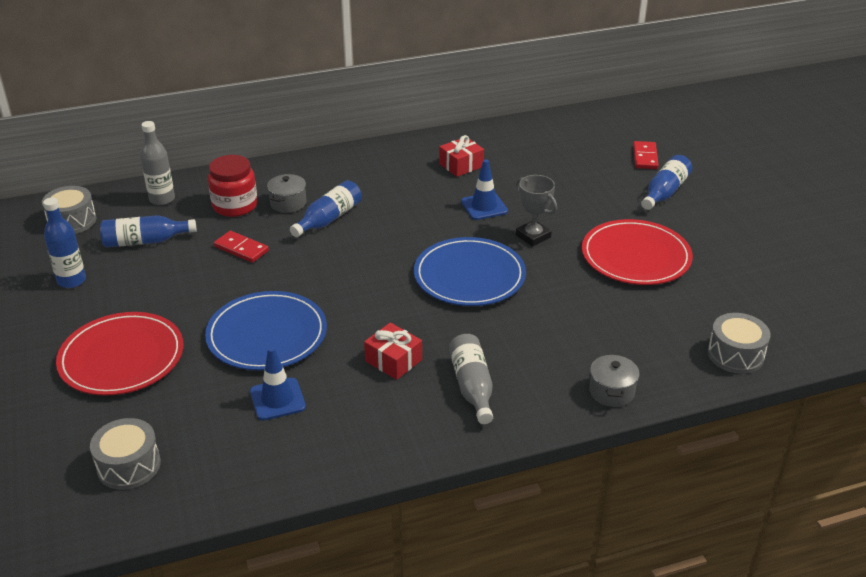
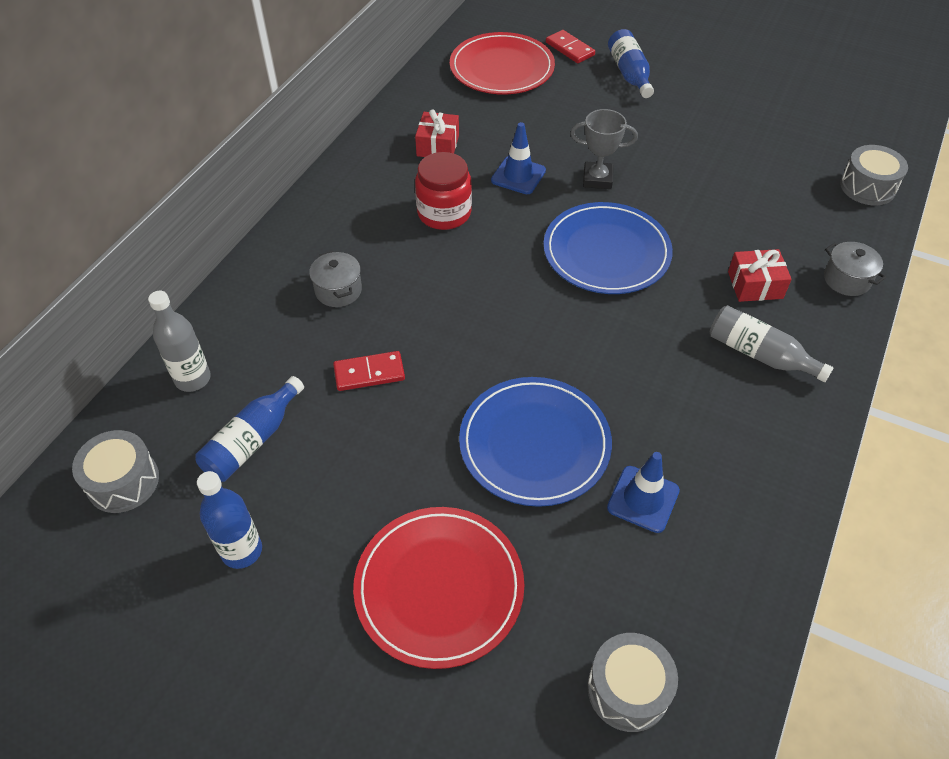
camera: 45 degrees left, 15 degrees up
(235, 206) = (287, 330): red jar -> red jar (444, 213)
(329, 219) = (403, 280): blue bottle -> none
(393, 360) = (671, 380): red gift -> red gift (755, 285)
(635, 256) = (693, 147): red plate -> red plate (502, 68)

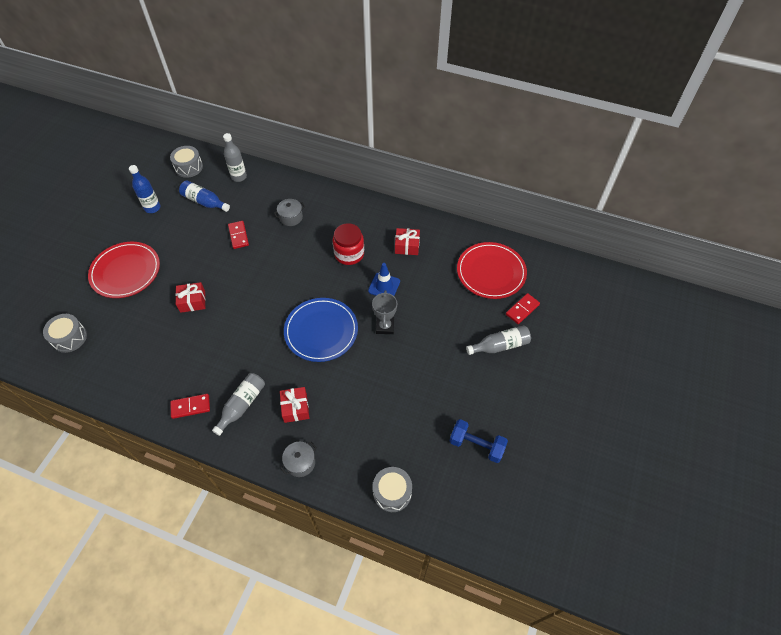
camera: 85 degrees right, 5 degrees up
(534, 443) = (192, 301): blue plate -> red gift
(629, 74) = (500, 345): blue bottle -> grey bottle
(643, 499) = (157, 345): blue traffic cone -> none
(773, 429) = (190, 407): none -> red domino
(783, 108) = (476, 445): none -> blue dumbbell

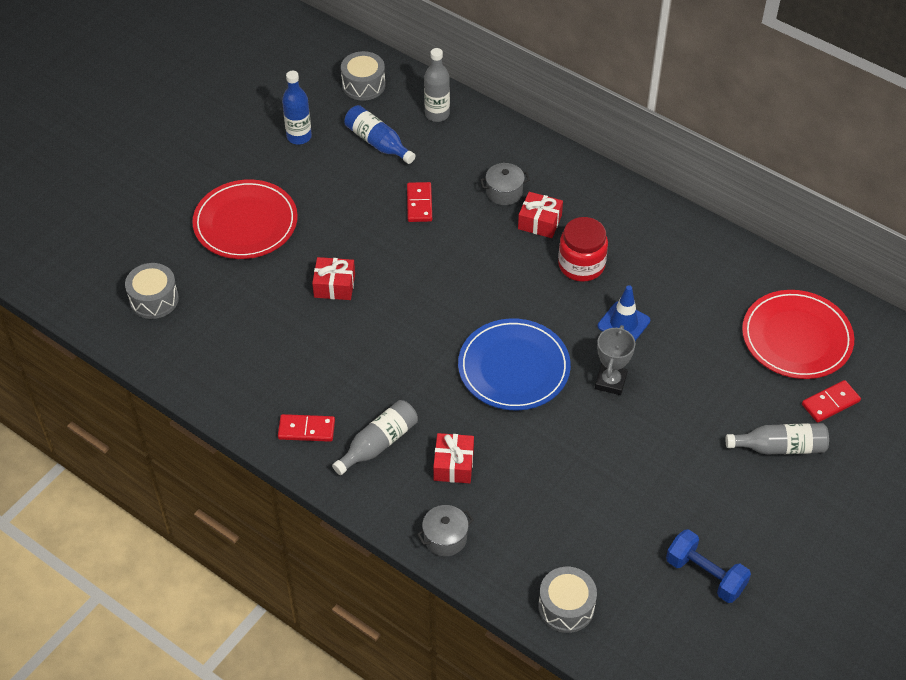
camera: 15 degrees right, 5 degrees down
(407, 246) = (674, 271): red gift -> red gift (539, 222)

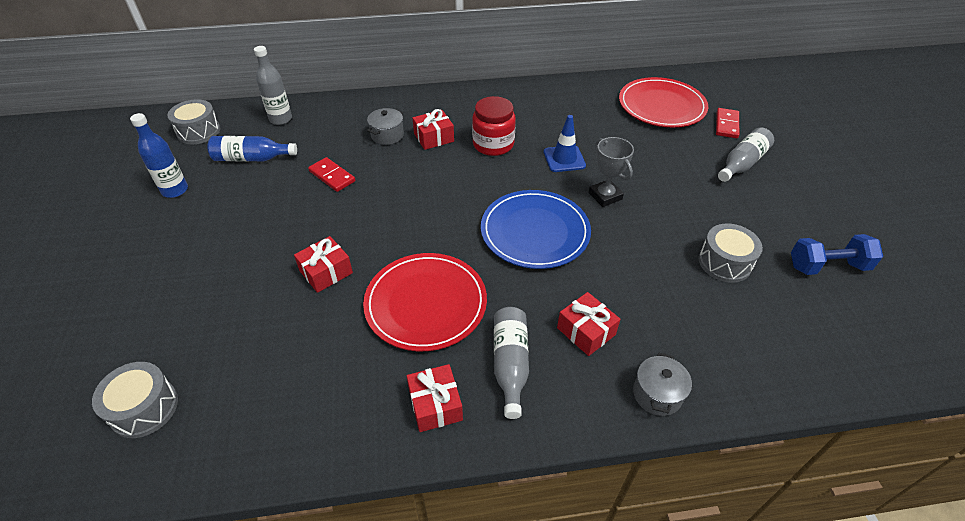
camera: 45 degrees left, 5 degrees down
(245, 223) = (186, 278): red plate -> red plate (426, 303)
(306, 429) = (435, 405): red domino -> red gift
(566, 607) = (800, 366): grey drum -> grey drum (724, 262)

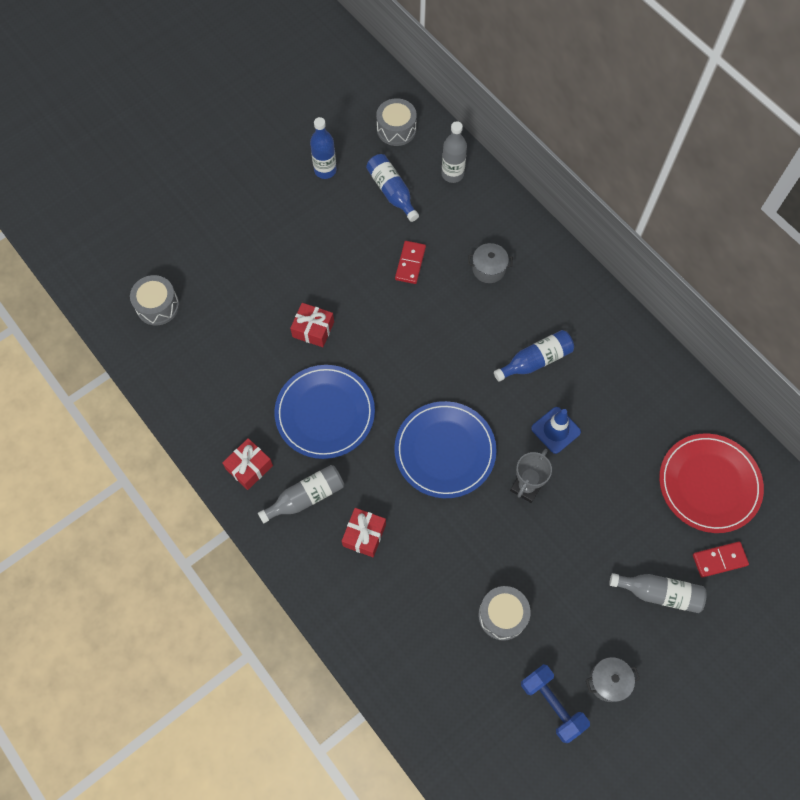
camera: 60 degrees right, 20 degrees up
(426, 303) = (325, 413): red plate -> blue plate
(434, 138) = (511, 307): red gift -> none
(493, 144) = (535, 360): red jar -> blue bottle
(657, 394) = (336, 606): grey pot -> grey pot (608, 681)

